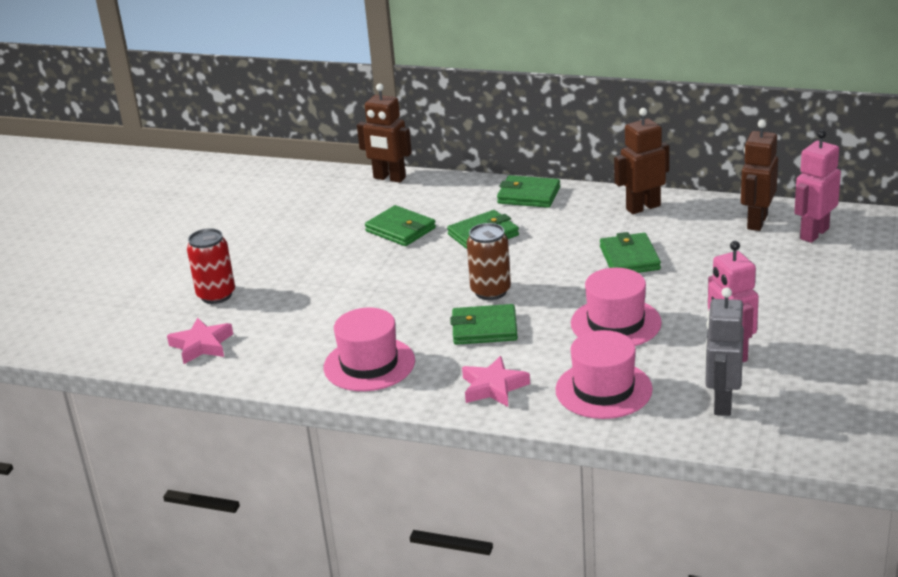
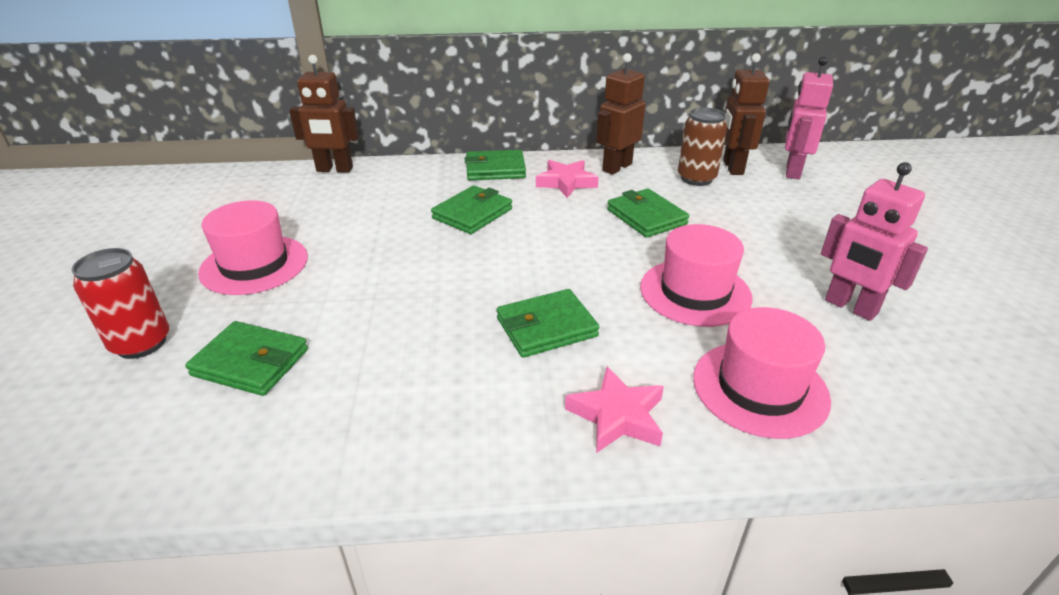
camera: 25 degrees left, 5 degrees up
(201, 345) = (127, 435): pink star -> pink star (566, 182)
(369, 364) = (417, 415): pink hat -> pink hat (254, 264)
(400, 230) = (373, 220): green wallet -> green wallet (250, 362)
(490, 291) = (522, 277): brown can -> brown can (696, 178)
(722, 403) = (912, 377): grey robot -> none

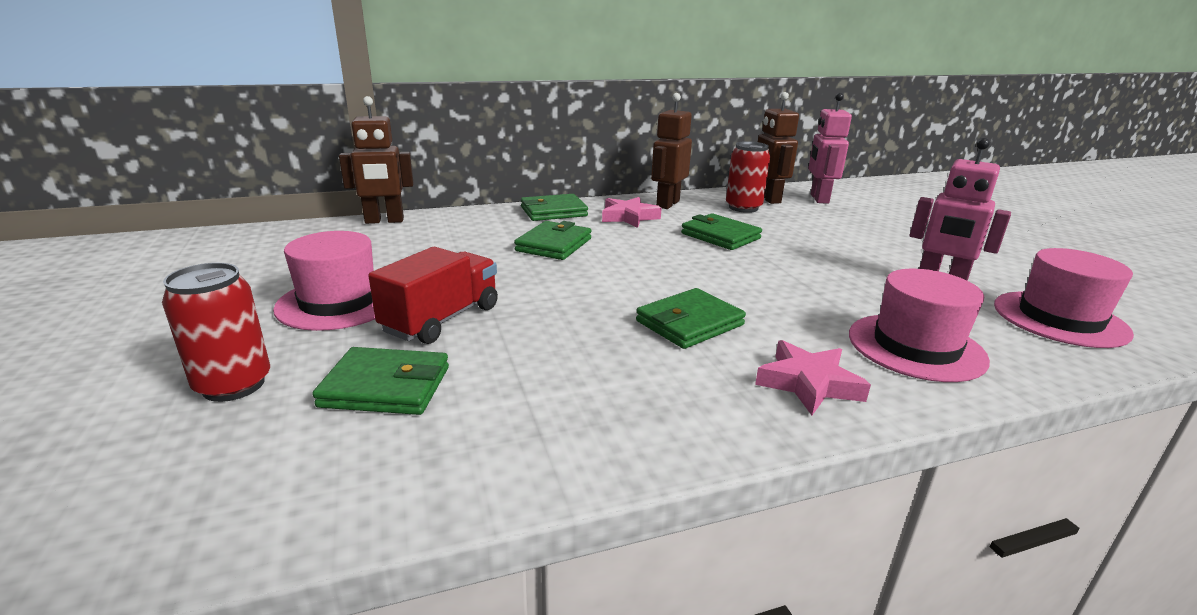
camera: 15 degrees left, 10 degrees down
(328, 294) = (441, 319): none -> red truck
(695, 292) = (805, 284): pink hat -> pink hat (1059, 319)
(696, 178) = (743, 208): brown can -> red can

